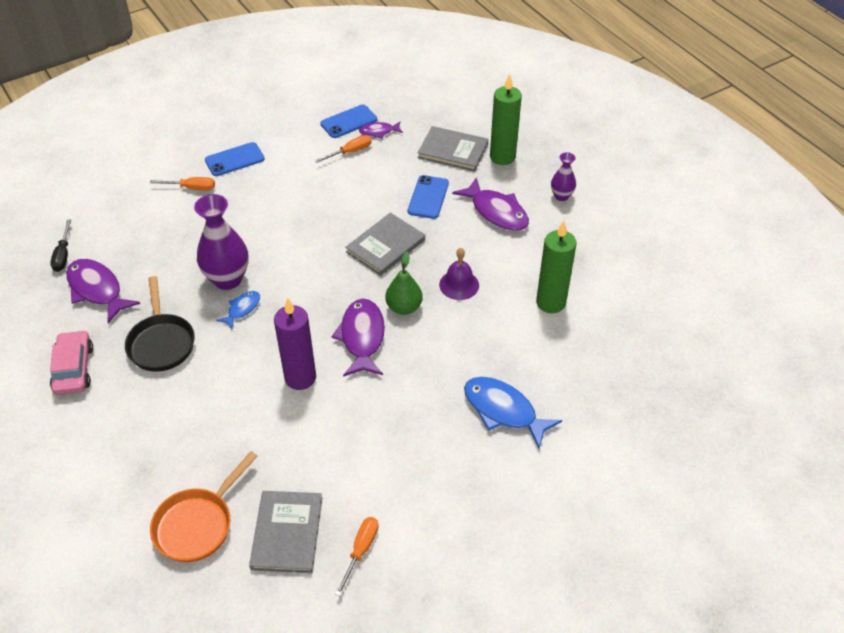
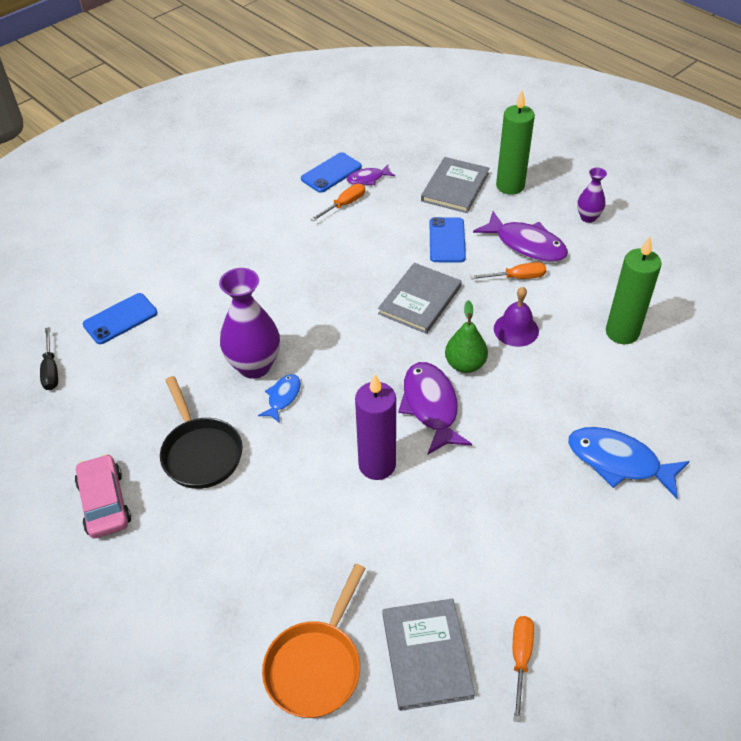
camera: 10 degrees left, 0 degrees up
(97, 290) = (104, 404): purple fish -> none
(191, 188) = (178, 270): orange screwdriver -> orange screwdriver (516, 277)
(234, 160) = (218, 232): blue phone -> blue phone (120, 319)
(453, 151) = (455, 187): grey book -> grey book turned 75 degrees counterclockwise

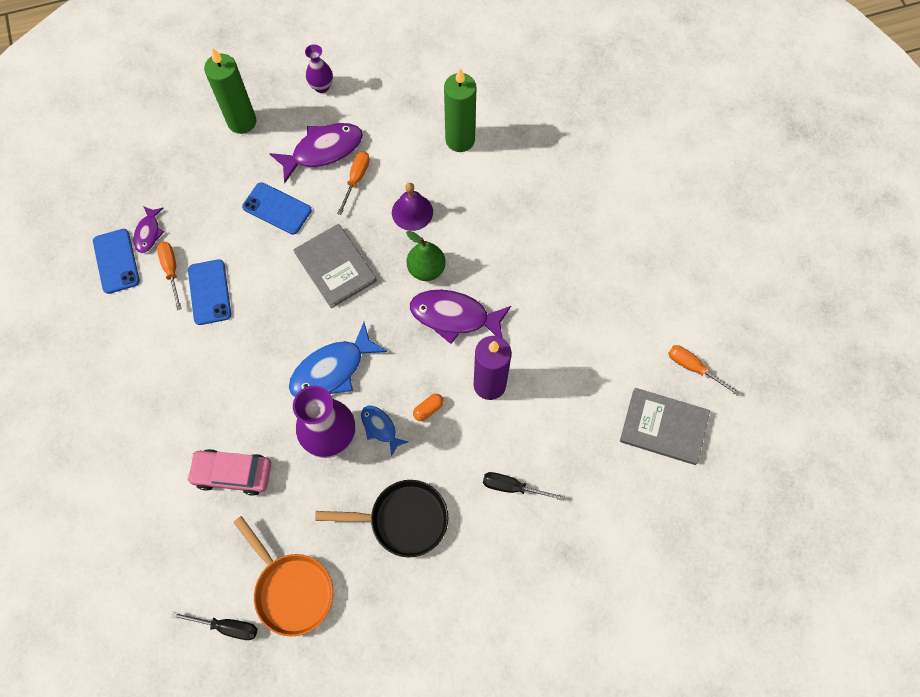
camera: 65 degrees left, 20 degrees up
(104, 502) = (413, 620): pink car -> pink car (232, 473)
(120, 319) = (197, 538): blue phone -> blue phone (209, 292)
(277, 531) = (512, 487): none -> black screwdriver
(316, 666) = (638, 507): orange pan -> orange pan (291, 590)
(322, 426) = (428, 409): none -> orange capsule
(455, 187) = (212, 166): grey book -> none
(618, 462) = (574, 216): blue fish -> blue fish (332, 370)

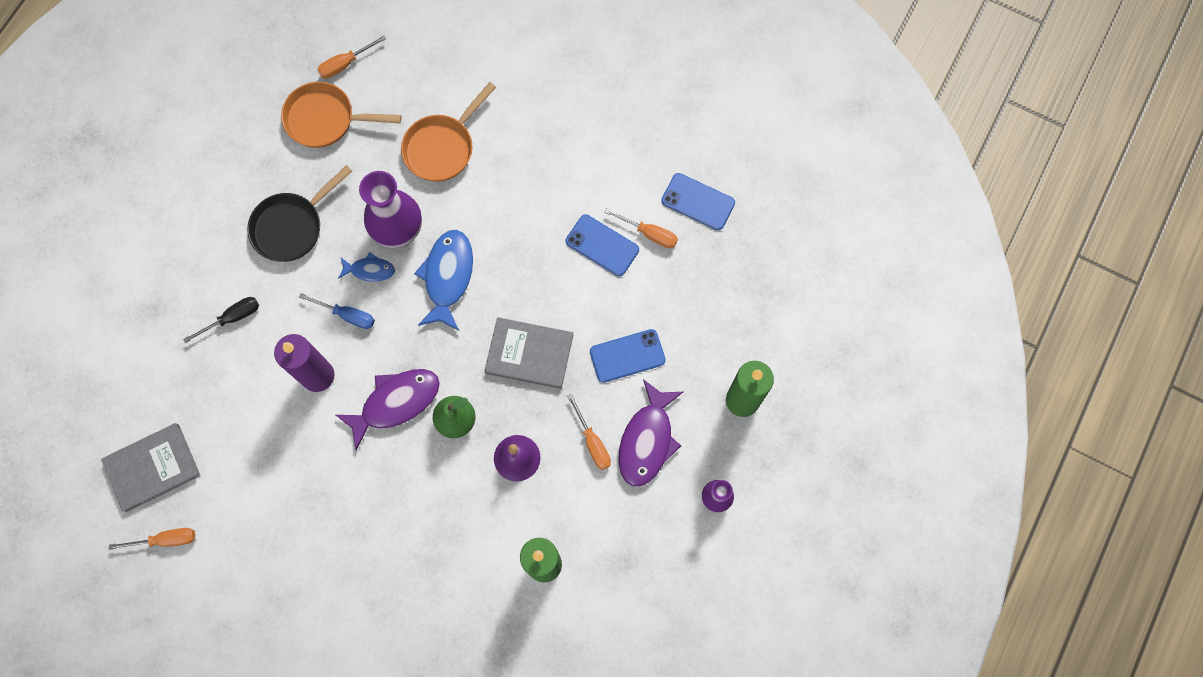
camera: 135 degrees right, 5 degrees up
(148, 233) = (701, 243): purple fish -> none
(227, 626) = (345, 64): black screwdriver -> orange screwdriver
(232, 473) = (442, 147): pink car -> orange pan
(428, 409) = (347, 315): orange capsule -> blue screwdriver

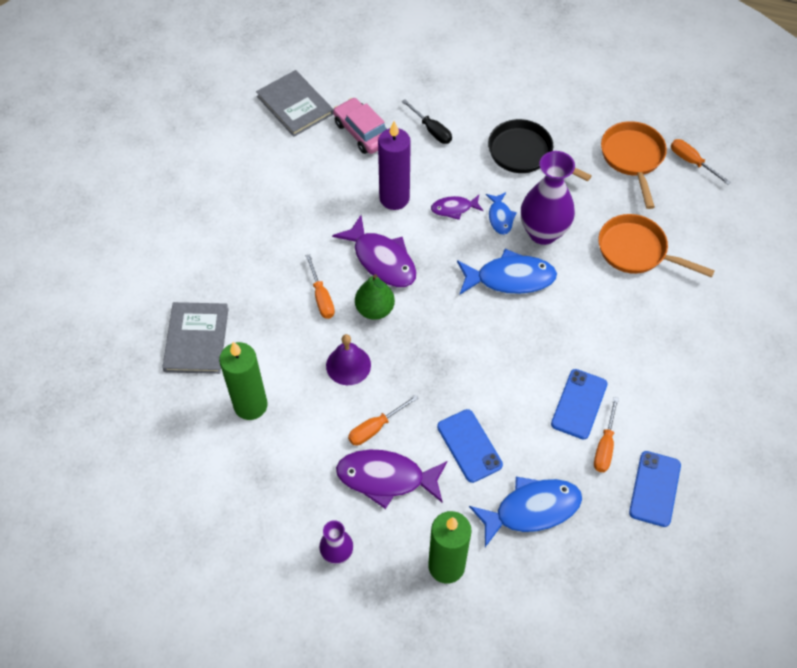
camera: 80 degrees right, 15 degrees down
(165, 540) = (238, 125): orange screwdriver -> orange screwdriver (321, 297)
(215, 395) = (362, 132): none -> pink car
(347, 315) = (454, 209): blue screwdriver -> purple fish
(529, 354) = (451, 358): grey book -> grey book (196, 339)
(700, 313) = (531, 509): none -> blue fish

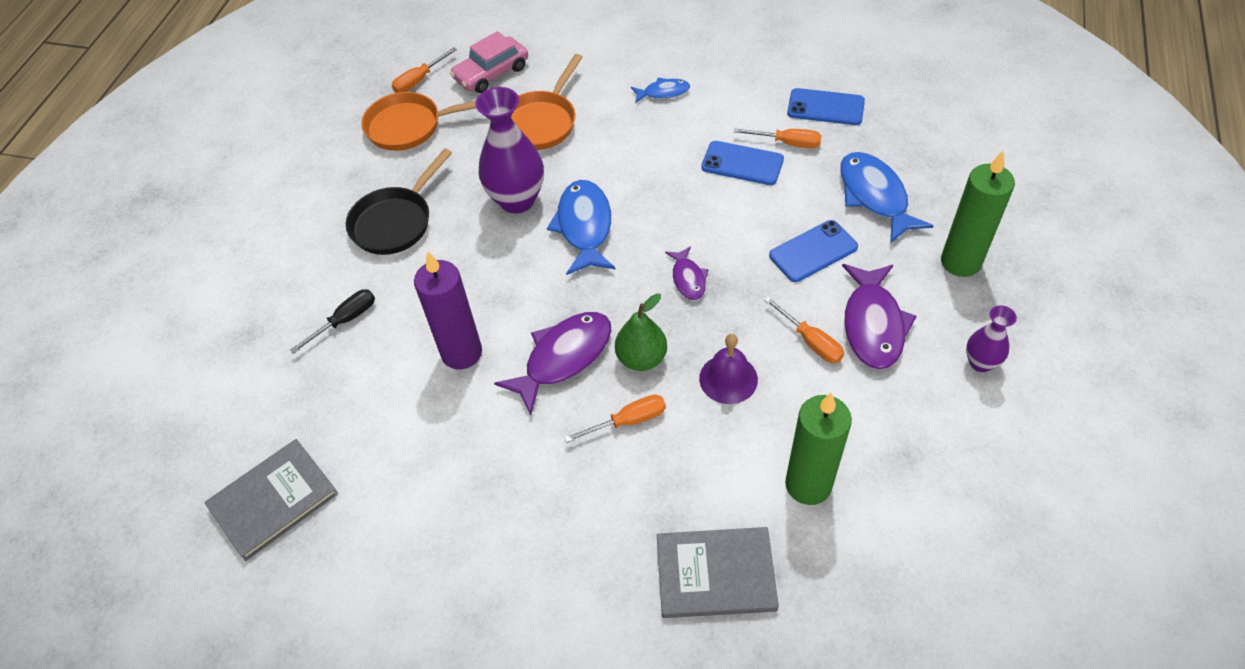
camera: 90 degrees left, 5 degrees down
(362, 132) = (340, 402): pink car -> pink car (491, 73)
(454, 209) = (480, 287): purple fish -> purple fish (688, 279)
(500, 217) = (494, 240): blue fish -> blue fish (663, 92)

